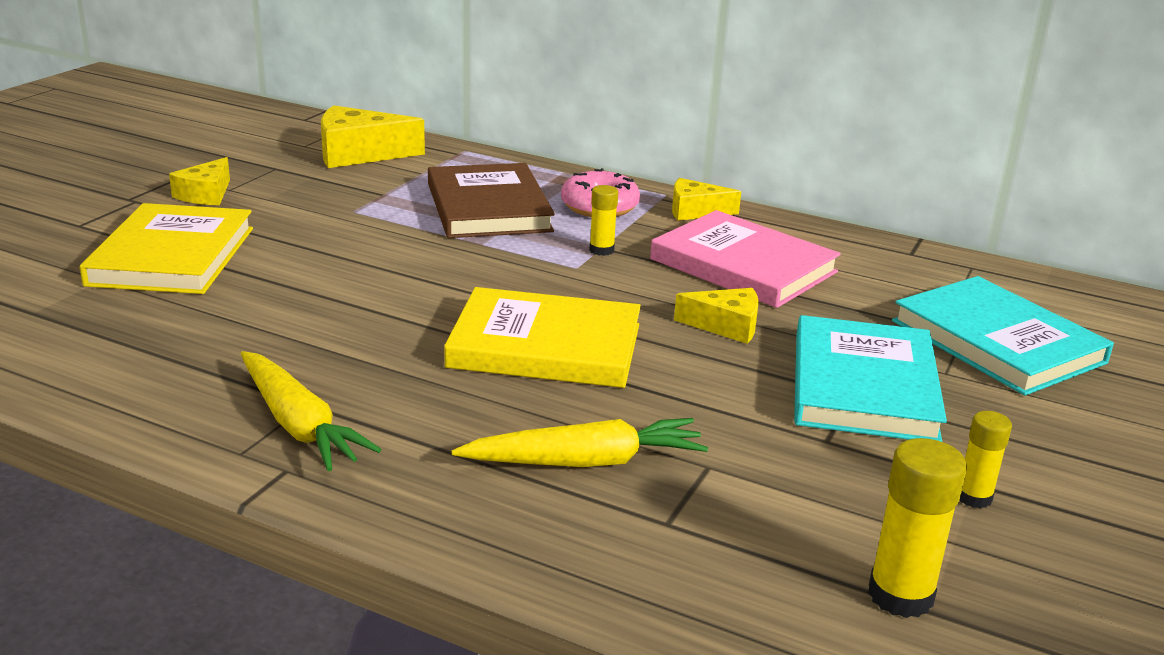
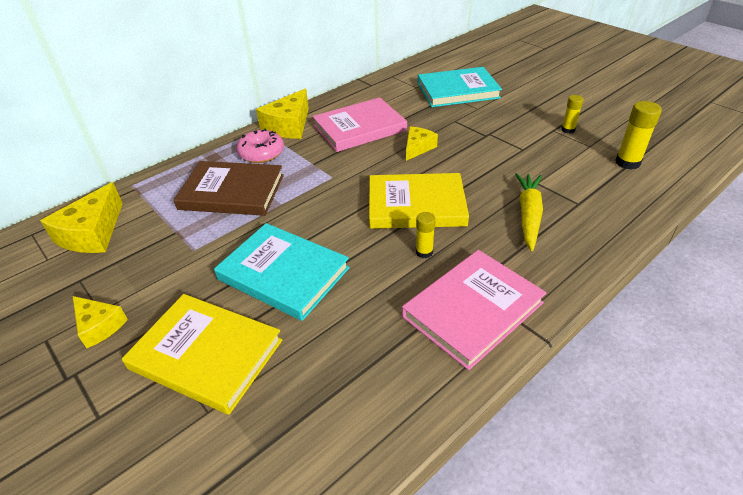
camera: 65 degrees left, 15 degrees up
(298, 425) = (472, 309): yellow carrot -> pink book
(545, 346) = (416, 205): yellow book -> yellow book turned 60 degrees clockwise
(601, 250) = (317, 164): yellow glue stick -> yellow glue stick (424, 252)
(695, 211) = (289, 125): yellow cheese -> yellow cheese, size x1.63
(863, 386) = (483, 129): turquoise book -> turquoise book (283, 273)

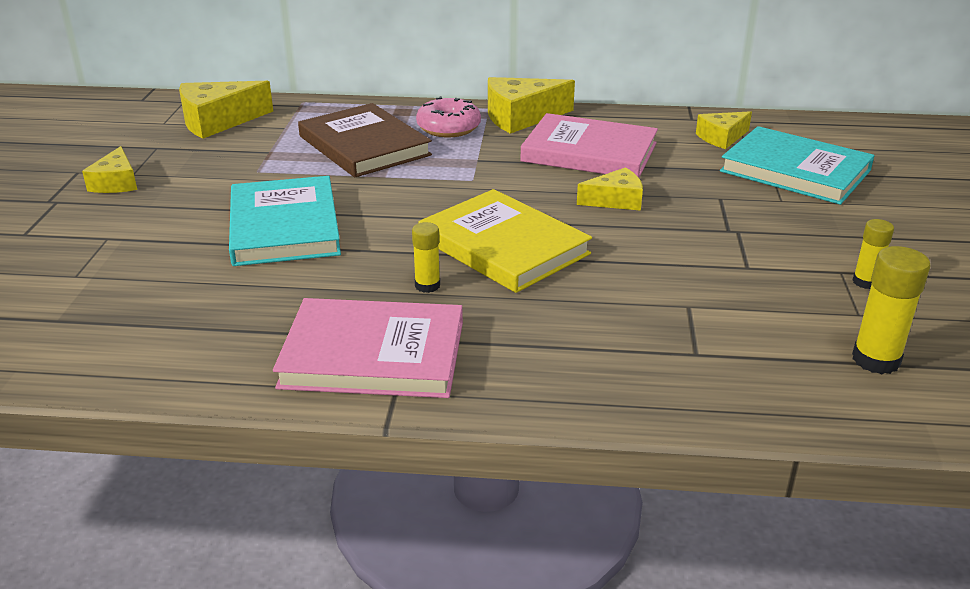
camera: 45 degrees right, 10 degrees down
(206, 354) = (137, 242): yellow book -> none
(401, 89) = (721, 138): none -> yellow cheese
(528, 215) = (606, 325): yellow carrot -> none

